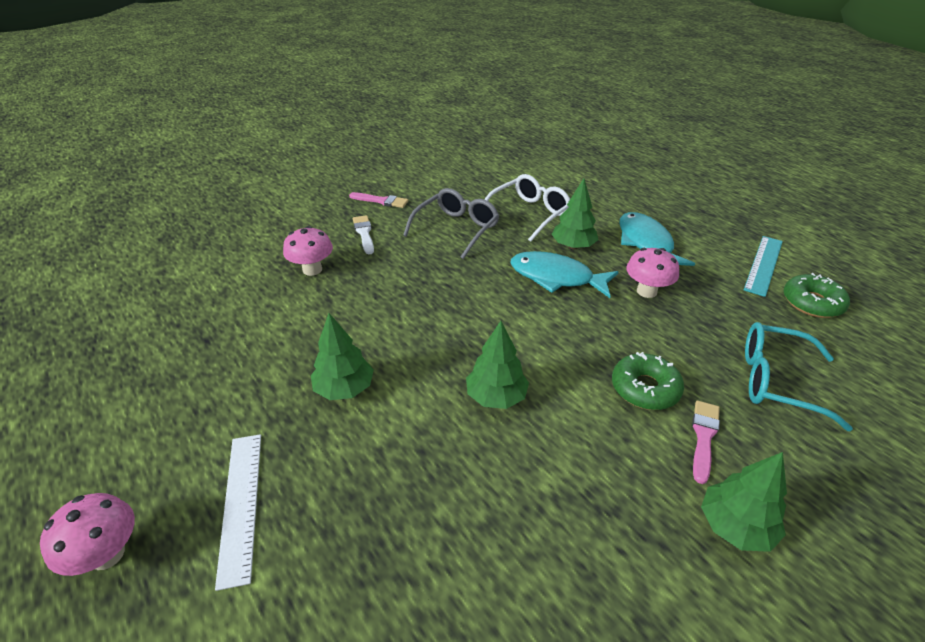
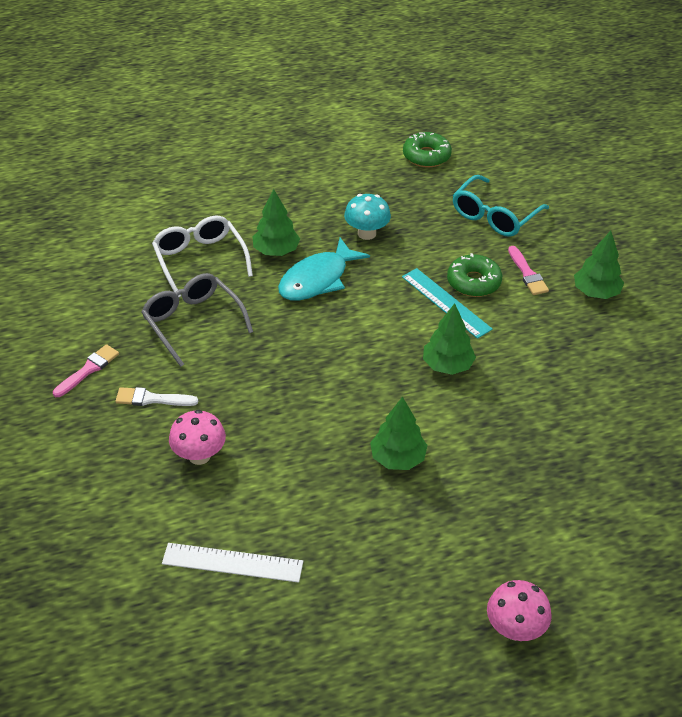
camera: 70 degrees left, 5 degrees up
(240, 504) = (496, 541): white ruler -> white ruler (232, 563)
(646, 243) = (299, 204): turquoise fish -> none
(646, 291) = (366, 233): pink mushroom -> turquoise mushroom
(703, 437) = (527, 274): pink brush -> pink brush turned 150 degrees counterclockwise
(764, 265) = (369, 154): turquoise ruler -> turquoise ruler (446, 302)

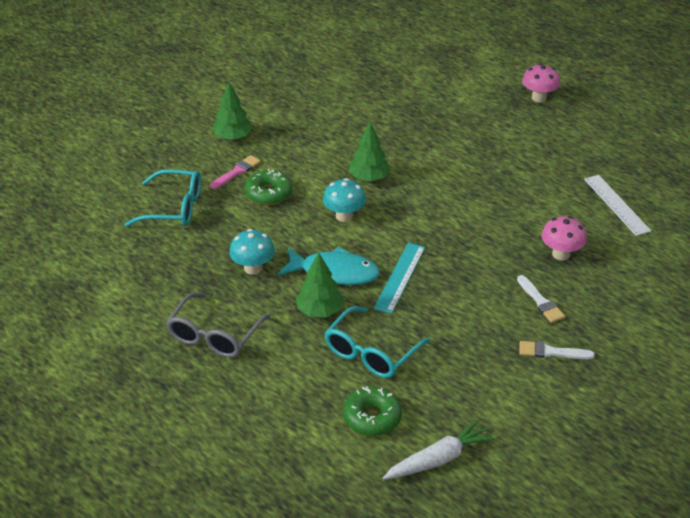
camera: 120 degrees left, 5 degrees down
(61, 248) = (438, 459): none -> white carrot
(88, 370) = (551, 352): pink brush -> white brush
(192, 322) = (446, 320): grey glasses -> grey glasses (214, 336)
(200, 260) = (371, 353): white glasses -> turquoise glasses
(396, 319) = (344, 216): none -> turquoise mushroom
(397, 458) = (471, 171): green tree -> none
(426, 156) = (109, 274): green donut -> green donut (372, 417)
(446, 302) = (303, 199): turquoise ruler -> turquoise ruler (400, 277)

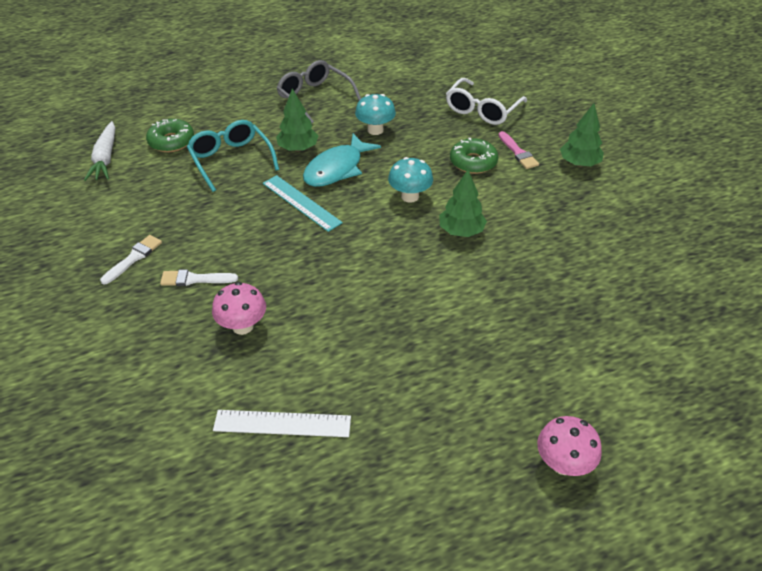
camera: 115 degrees right, 5 degrees up
(174, 208) = (482, 110): turquoise glasses -> white glasses

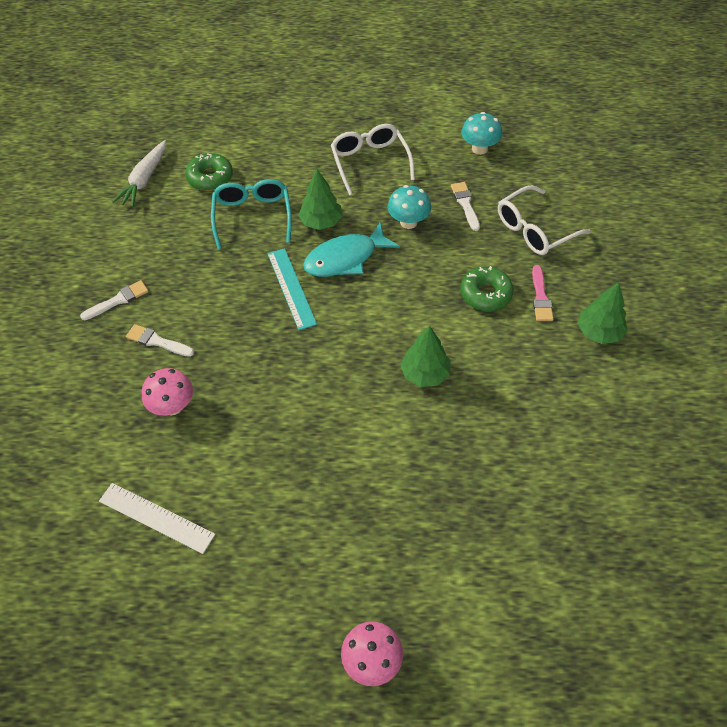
camera: 25 degrees right, 10 degrees up
(314, 97) = (370, 162): grey glasses -> white glasses
(410, 196) = (398, 315): turquoise mushroom -> turquoise mushroom (479, 149)
(415, 106) = (465, 204): none -> white brush

